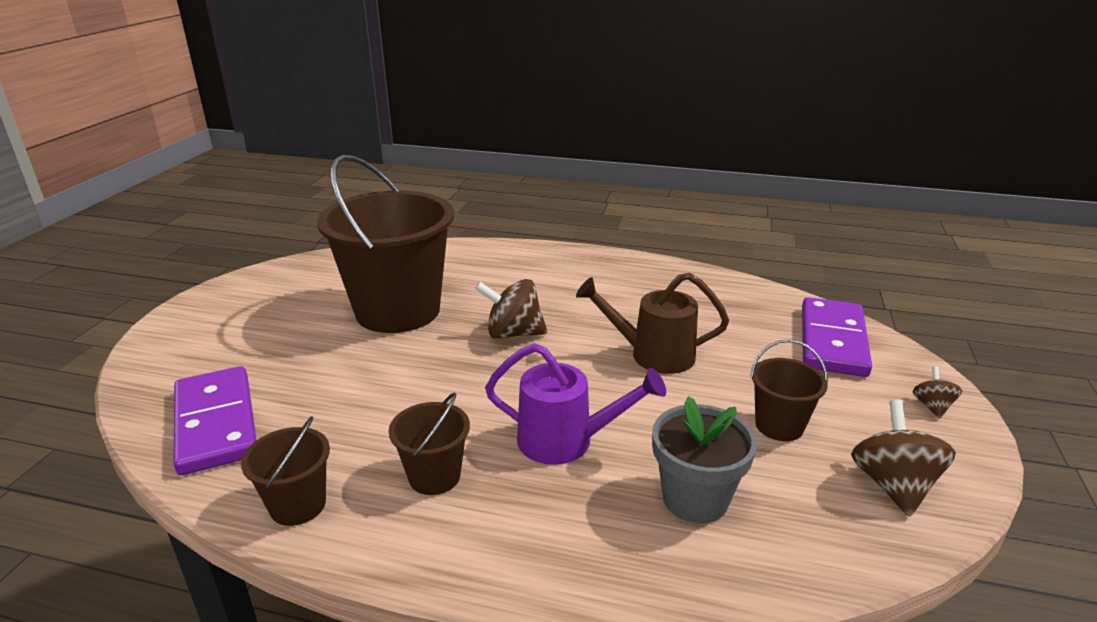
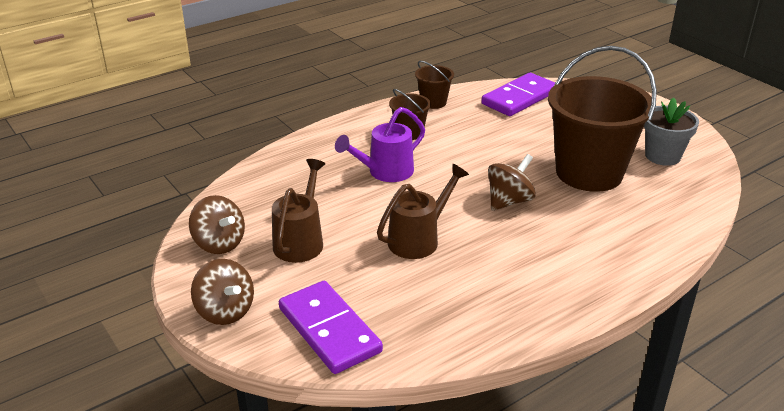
camera: 130 degrees right, 5 degrees up
(215, 423) = (519, 98): purple domino -> purple domino turned 60 degrees counterclockwise
(695, 499) = (301, 185): grey flower pot -> grey flower pot (662, 156)
(779, 425) = (301, 240): brown bucket -> brown watering can
(932, 406) = (225, 311): brown spinning top -> brown spinning top, size x1.84

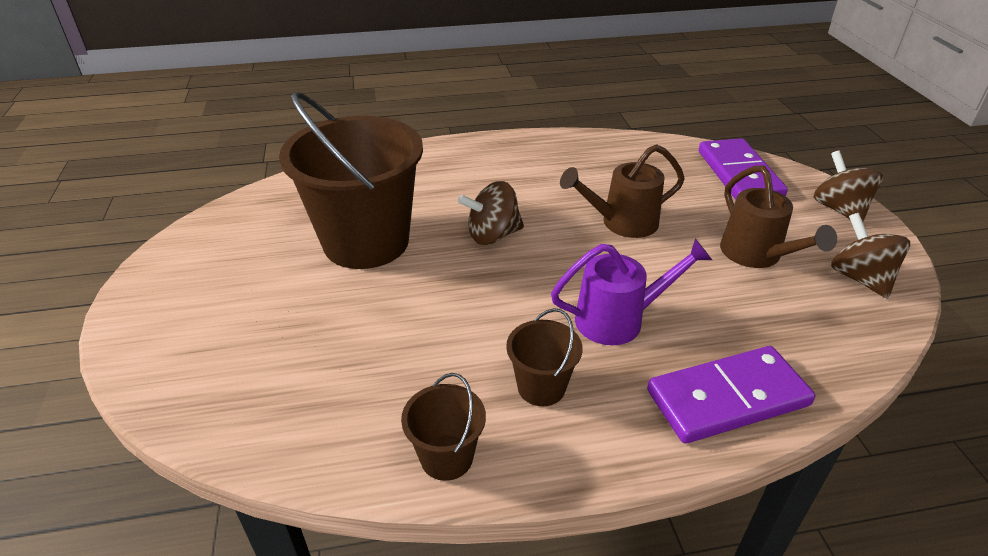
camera: 155 degrees left, 5 degrees up
(301, 240) = (757, 256): brown watering can -> brown watering can turned 60 degrees counterclockwise
(519, 98) = (289, 410): purple domino -> purple domino (727, 398)
(662, 156) = (255, 237): grey flower pot -> none

